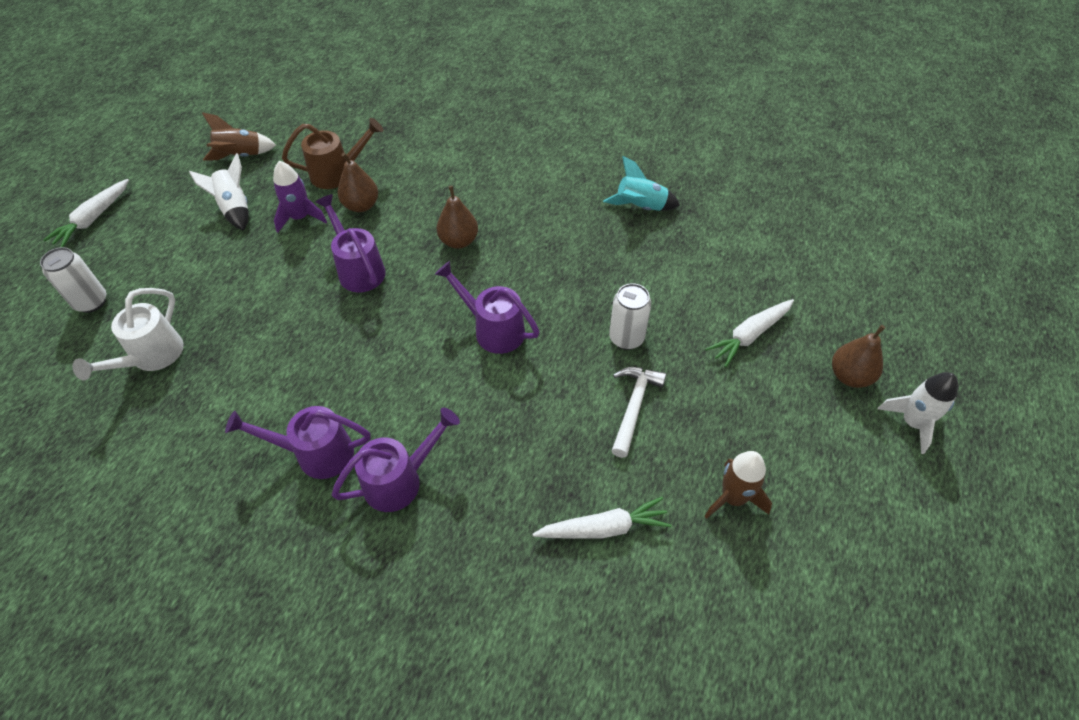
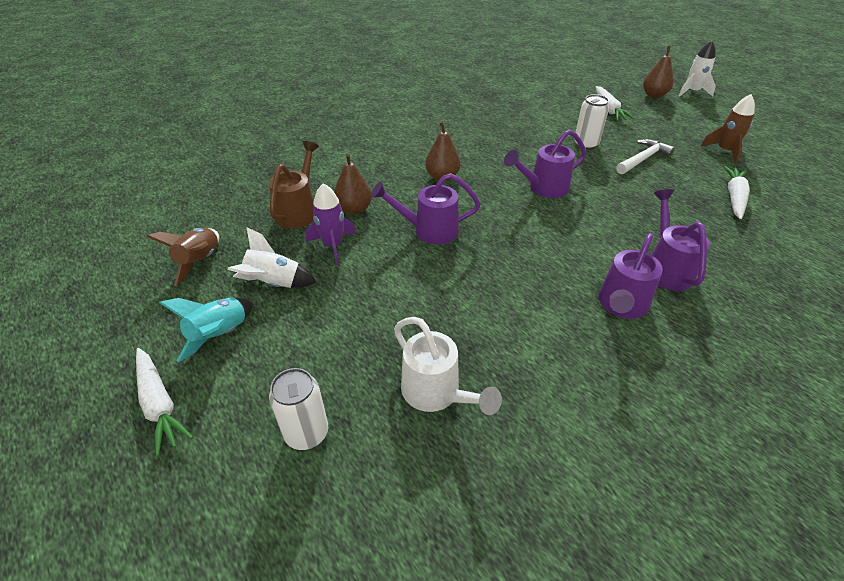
camera: 60 degrees left, 10 degrees down
(634, 406) = (643, 159): white hammer -> white hammer turned 90 degrees clockwise
(640, 207) = (476, 106): turquoise rocket -> turquoise rocket (219, 335)

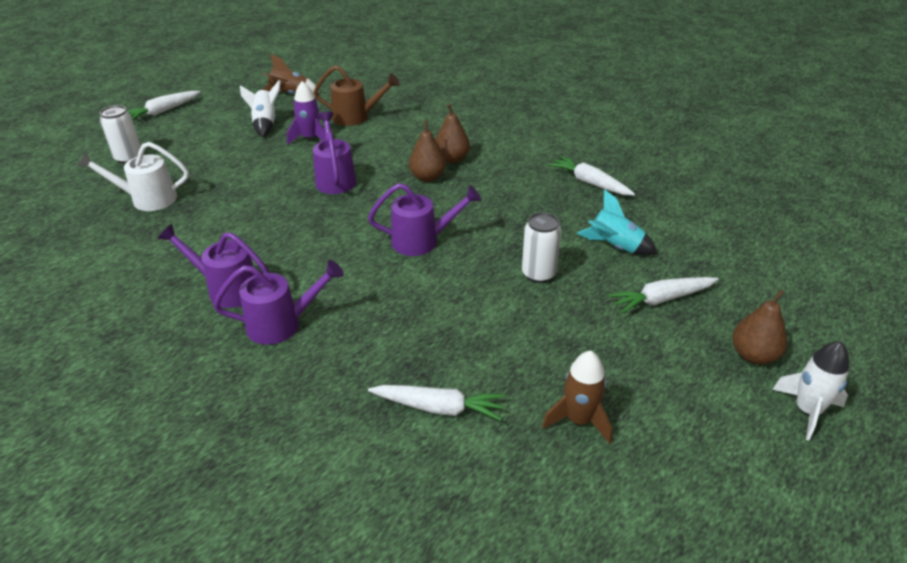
camera: 80 degrees right, 5 degrees down
(219, 335) = (215, 116): turquoise rocket -> turquoise rocket (614, 247)
(354, 209) = (362, 140): brown pear -> brown pear (452, 159)
(436, 393) = (147, 199): white watering can -> white watering can turned 45 degrees clockwise
(470, 109) = (590, 183): none -> white carrot
(543, 188) = (422, 241): purple watering can -> purple watering can turned 120 degrees clockwise
(643, 159) = (518, 325): white hammer -> none

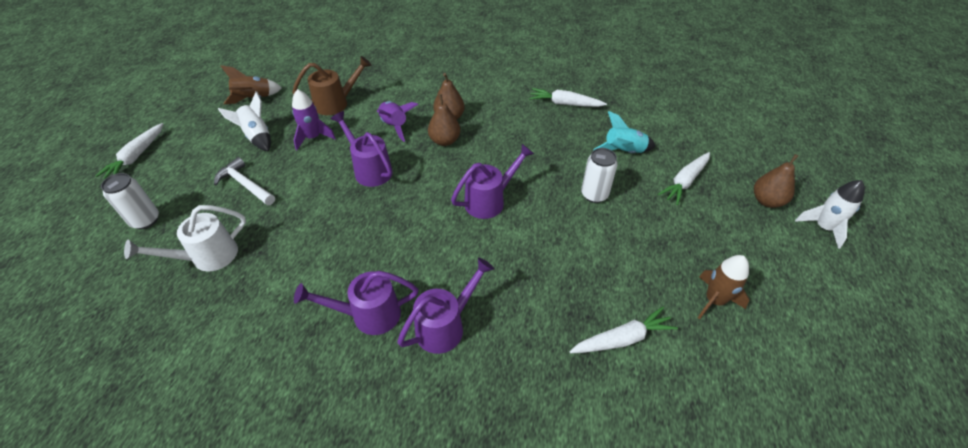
camera: 30 degrees left, 10 degrees up
(222, 157) = (245, 184): none -> white hammer
(392, 151) = (394, 126): none -> purple rocket

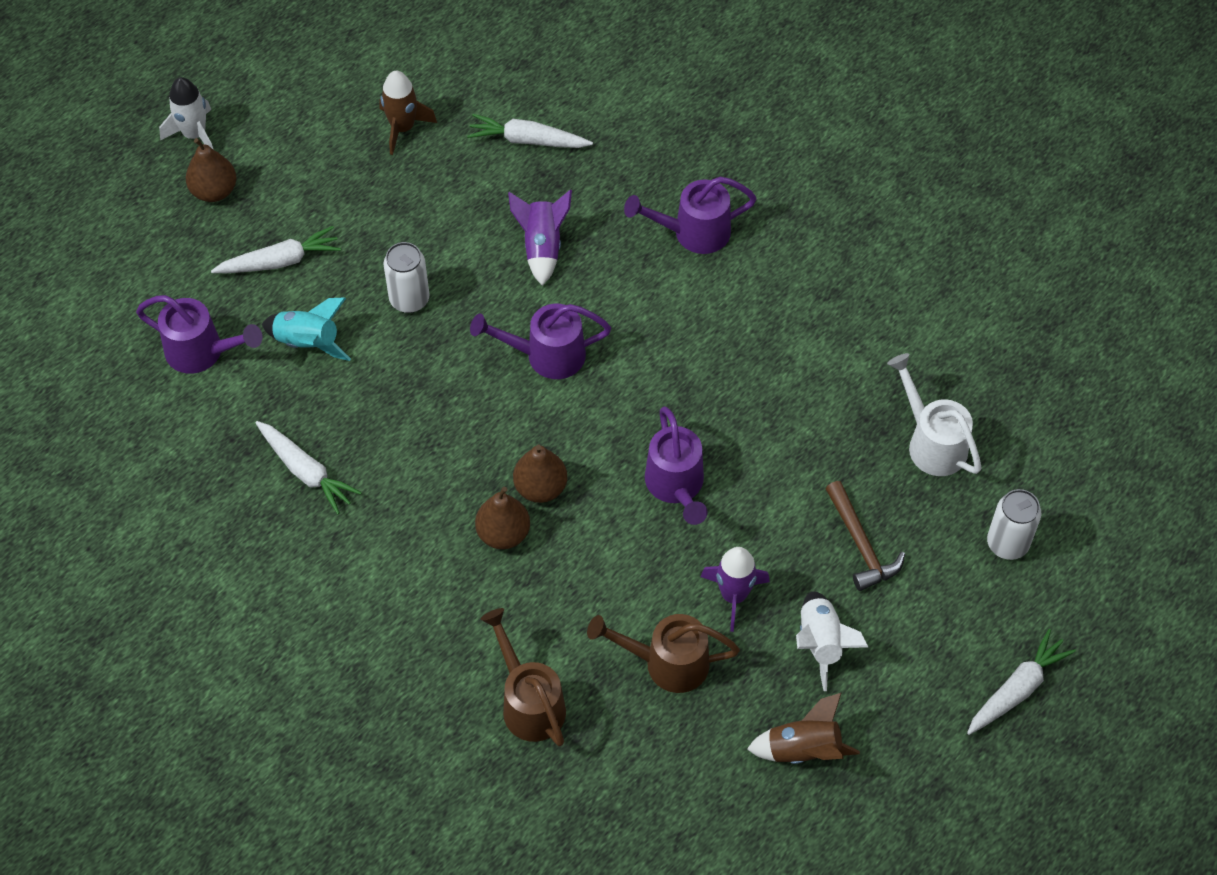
camera: 150 degrees left, 10 degrees up
(207, 257) = (932, 442): white watering can -> white watering can turned 120 degrees counterclockwise
(245, 184) = (861, 545): white hammer -> brown hammer
(368, 315) = (767, 281): purple watering can -> purple watering can (202, 352)
(393, 71) = (529, 702): none -> brown watering can
(394, 126) = (598, 558): purple rocket -> purple rocket (542, 247)

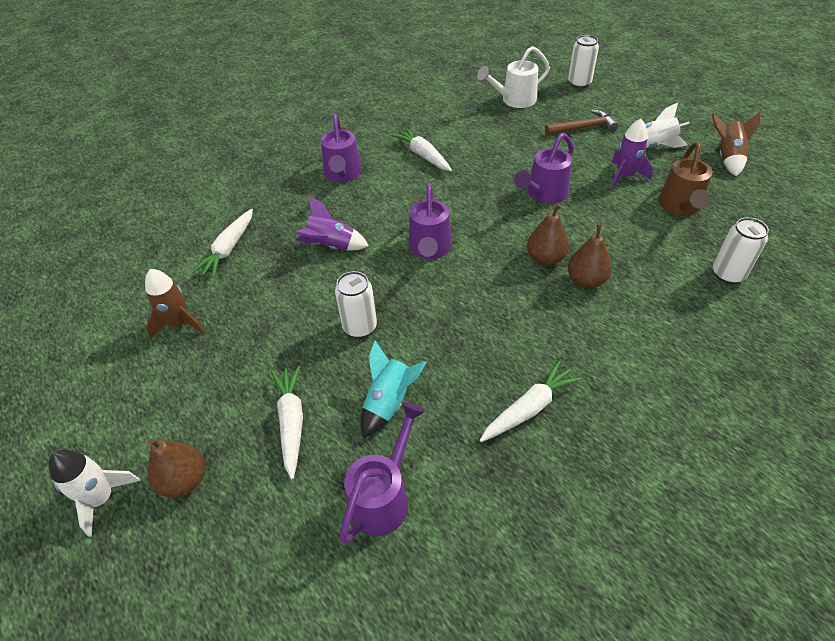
camera: 80 degrees left, 10 degrees down
(529, 702) = (728, 274): brown watering can -> white can
(676, 486) = (543, 194): purple watering can -> purple watering can turned 135 degrees clockwise
(1017, 689) = (668, 87): white carrot -> white carrot (423, 155)

